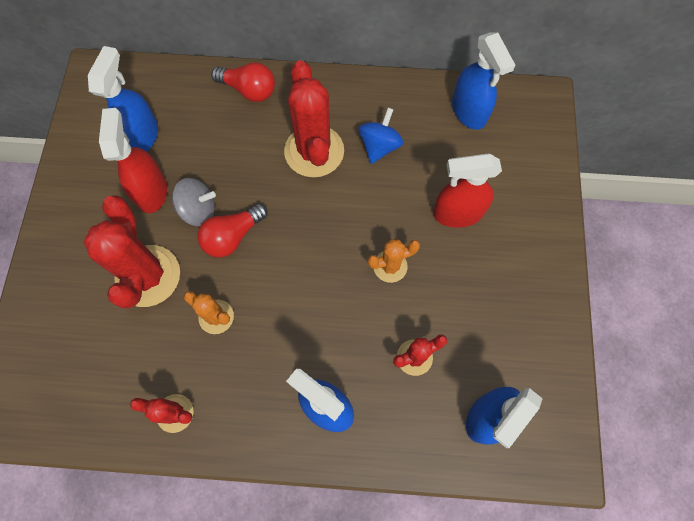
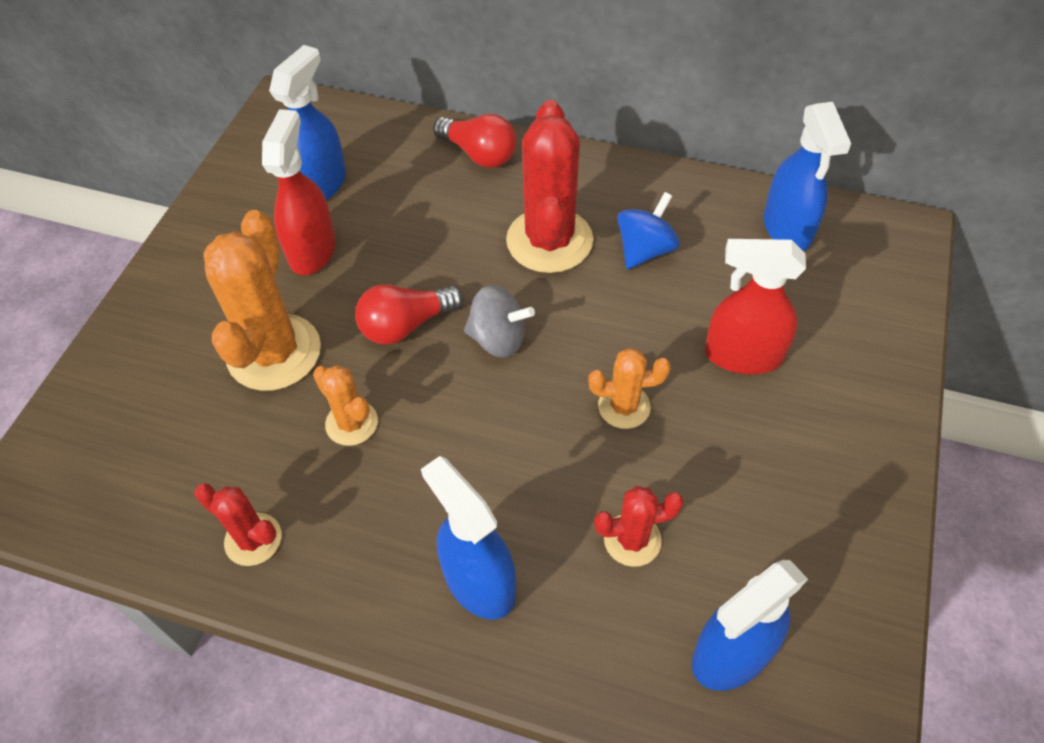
camera: 15 degrees right, 15 degrees down
(148, 276) = (274, 352): red cactus -> orange cactus
(198, 210) = (368, 284): grey spinning top -> grey spinning top (498, 339)

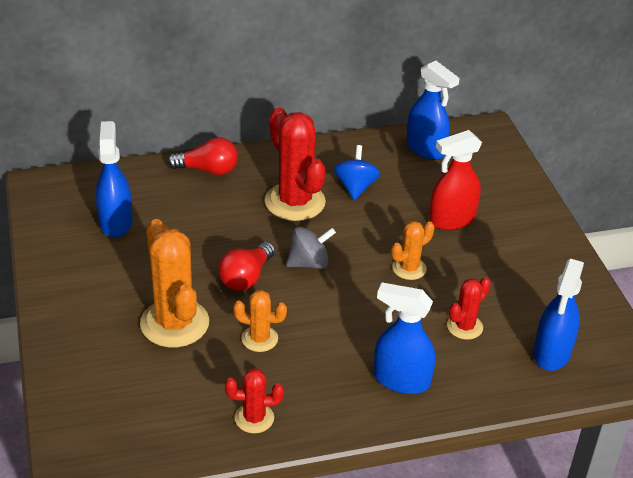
camera: 35 degrees left, 15 degrees down
(312, 250) = (146, 260): red spray bottle -> none

